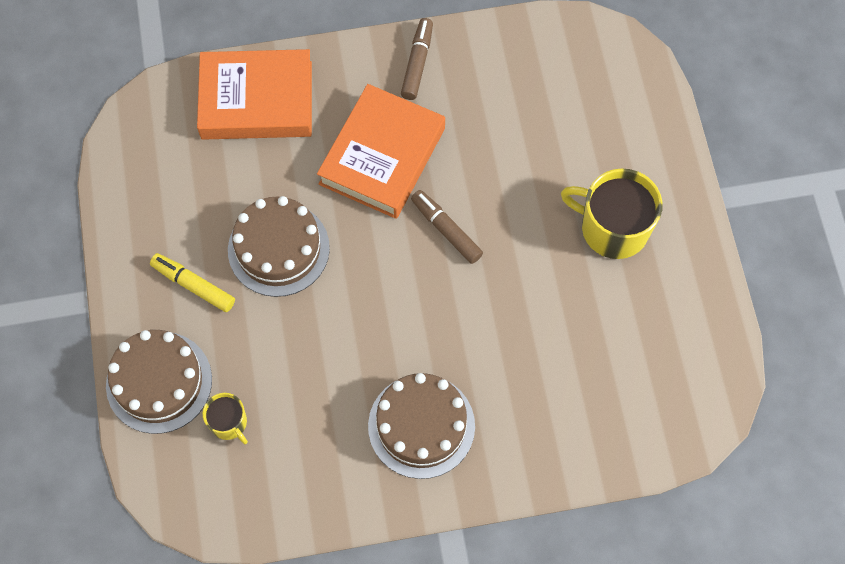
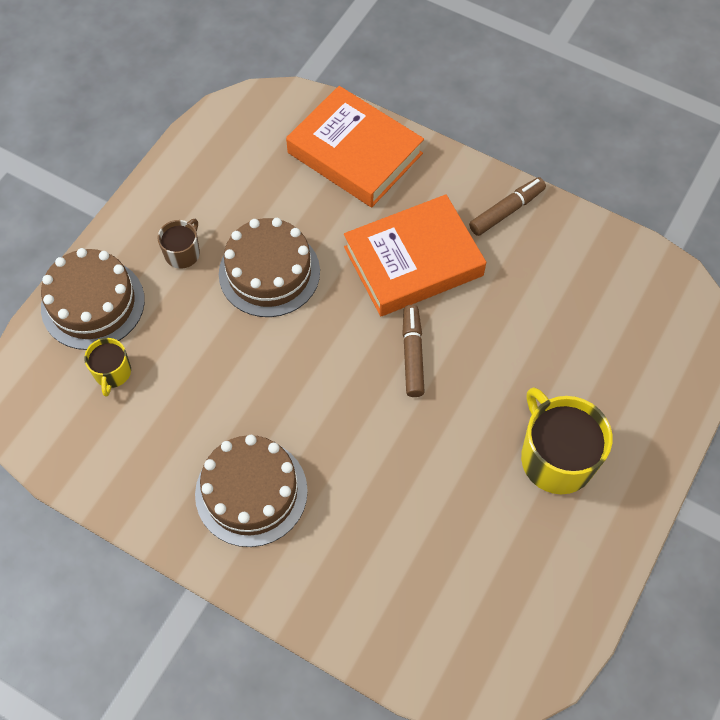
camera: 40 degrees right, 5 degrees down
(193, 285) = (183, 253): yellow marker -> brown mug

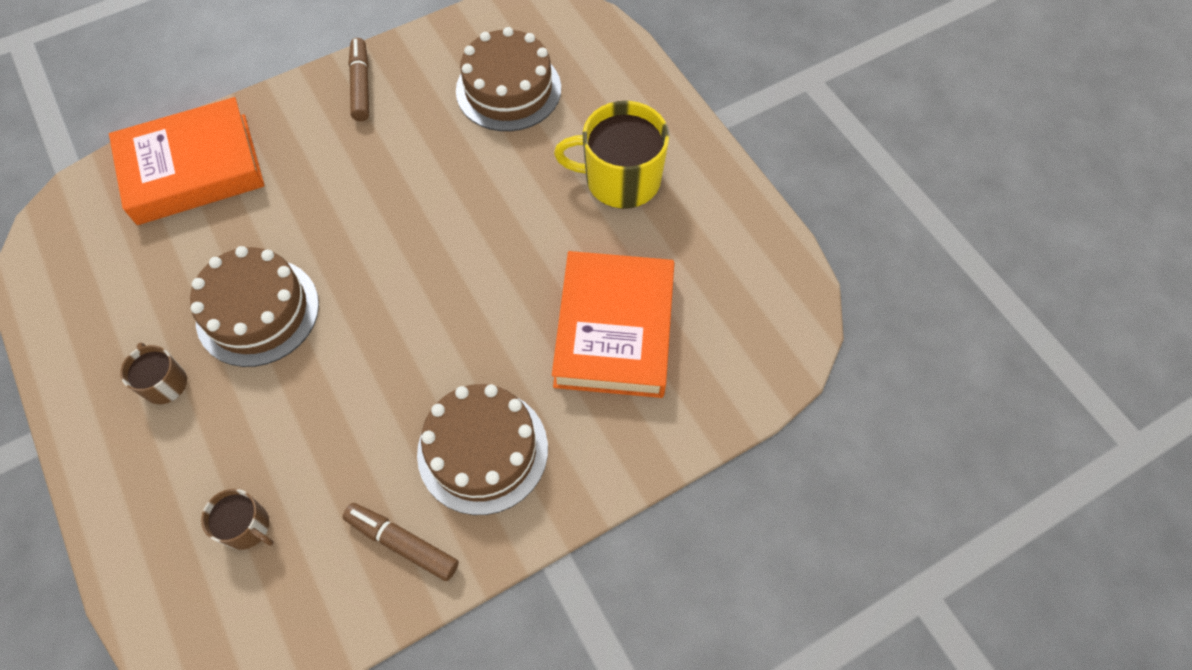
camera: 60 degrees left, 0 degrees up
(93, 304) = (146, 508): brown cake -> brown cake (508, 89)
(112, 372) = (247, 527): yellow mug -> brown mug
(412, 355) = (443, 234): brown marker -> brown marker (402, 544)
(413, 261) = (350, 183): orange book -> orange book (614, 330)

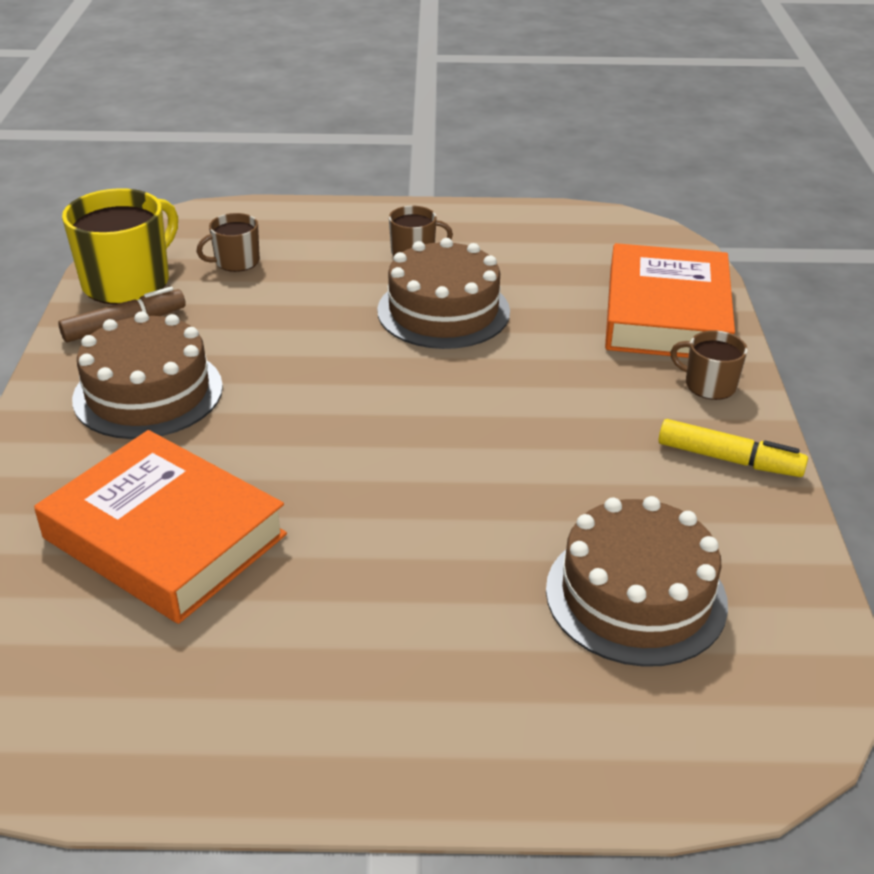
camera: 120 degrees right, 25 degrees down
(280, 117) = (709, 385): none -> brown mug
(361, 85) = (728, 459): brown marker -> yellow marker
(621, 179) = (375, 647): yellow mug -> yellow mug (128, 282)

